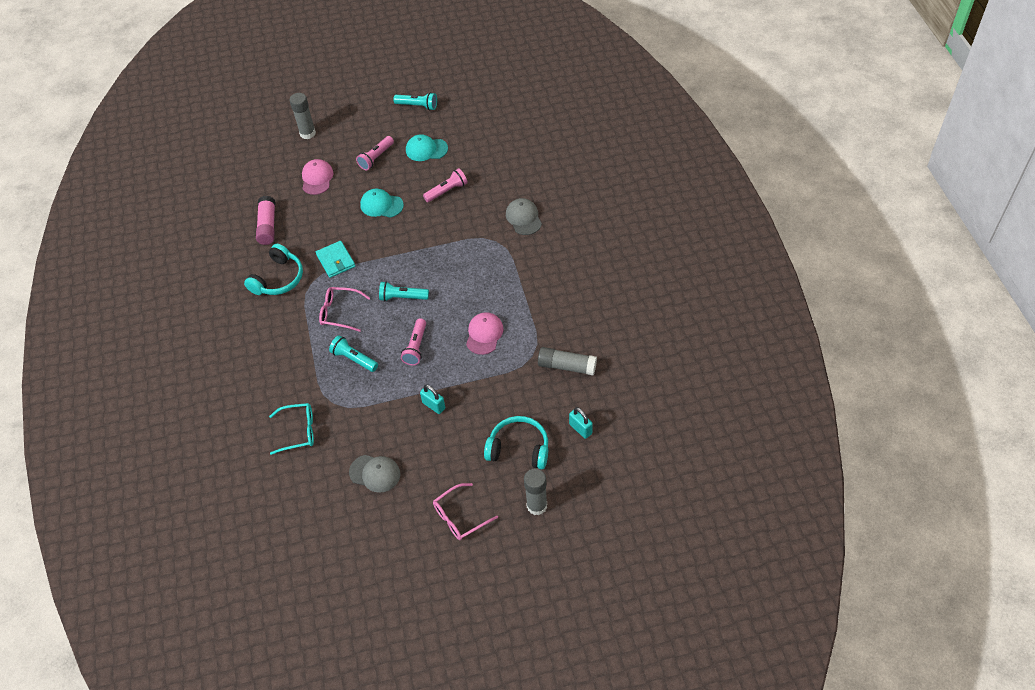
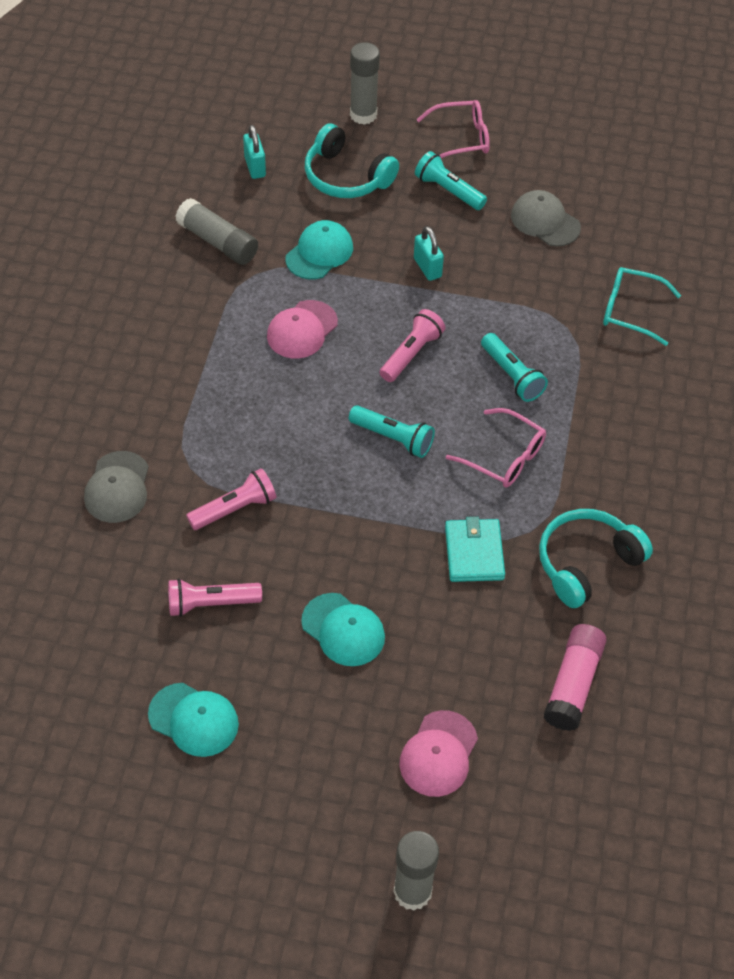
camera: 160 degrees left, 0 degrees up
(376, 158) = (300, 748): pink flashlight -> pink flashlight (234, 509)
(417, 106) = (146, 850): turquoise flashlight -> turquoise flashlight (448, 191)
(503, 386) = (319, 253): none -> turquoise cap

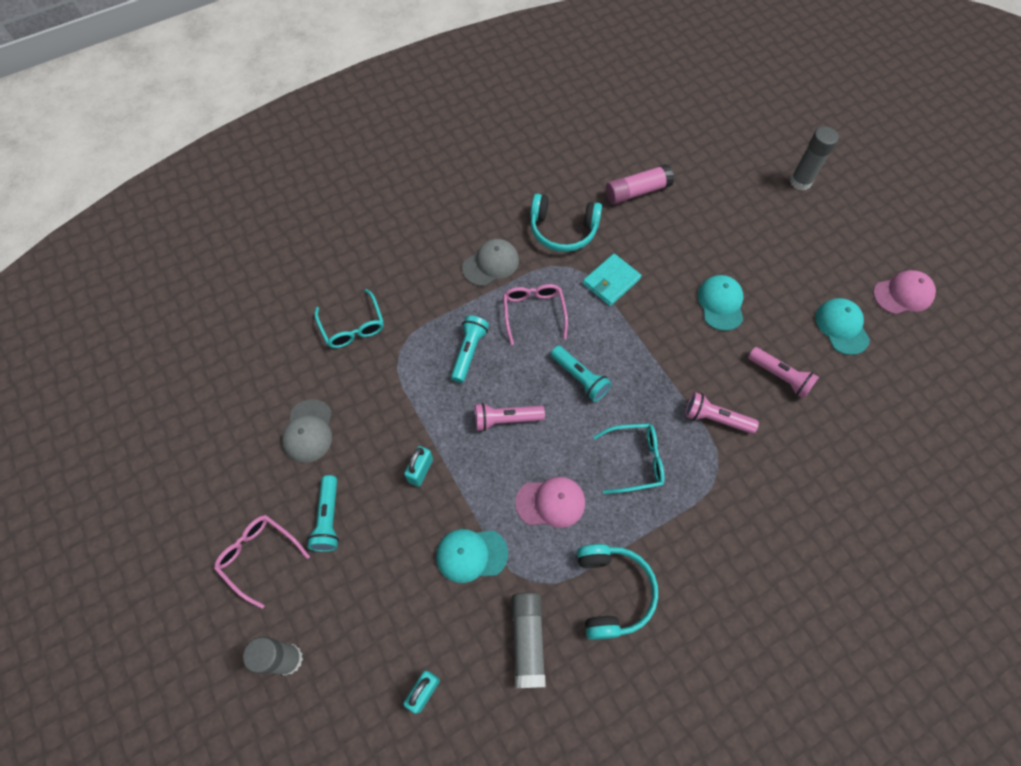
camera: 130 degrees left, 10 degrees up
(117, 487) = (776, 498): grey cap -> grey cap (491, 264)
(269, 414) = (635, 460): none -> turquoise glasses
(346, 177) = (374, 607): turquoise headphones -> turquoise headphones (612, 592)
(393, 438) = (579, 378): turquoise flashlight -> turquoise flashlight turned 150 degrees clockwise
(438, 754) = (732, 217): pink cap -> pink cap (903, 294)

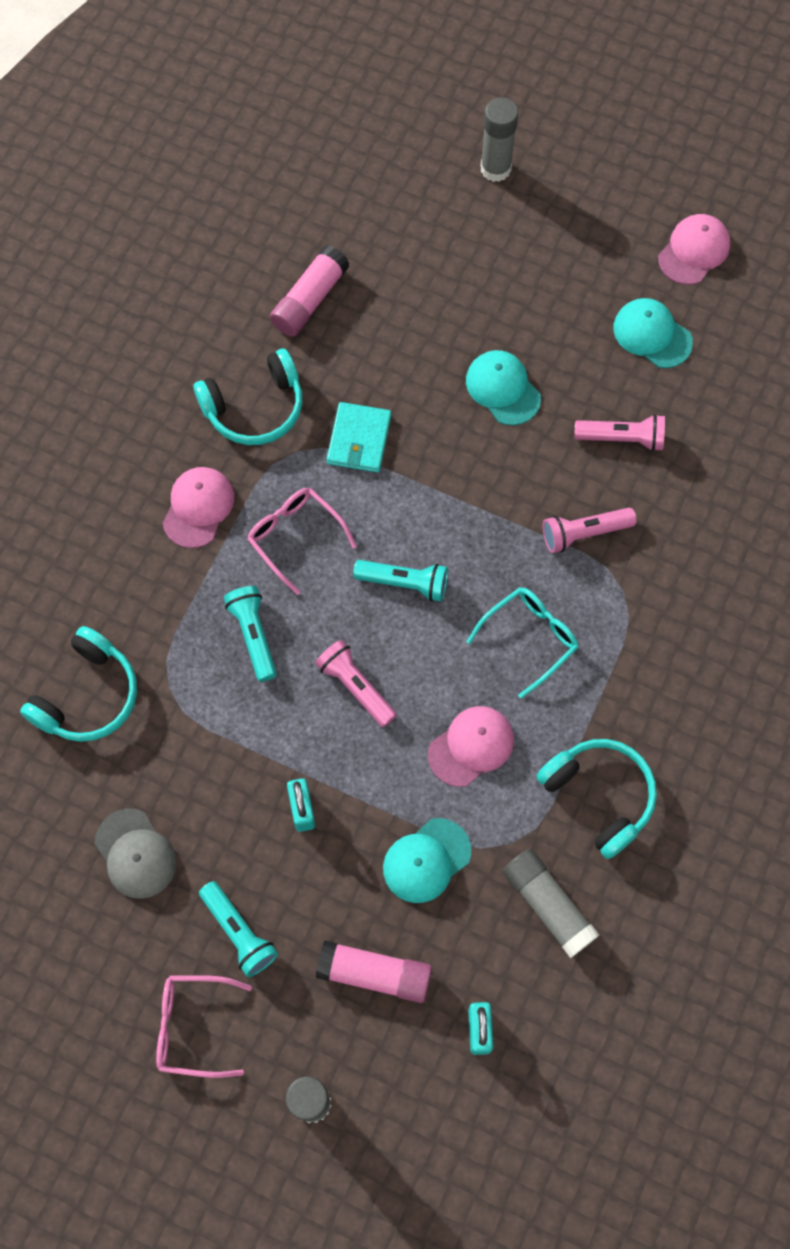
camera: 35 degrees left, 5 degrees up
(353, 326) = (87, 696): turquoise glasses -> turquoise headphones
(387, 604) = (374, 974): none -> pink glue stick
(491, 264) = (198, 508): grey cap -> pink cap
(506, 419) = (356, 687): pink flashlight -> pink flashlight turned 90 degrees clockwise

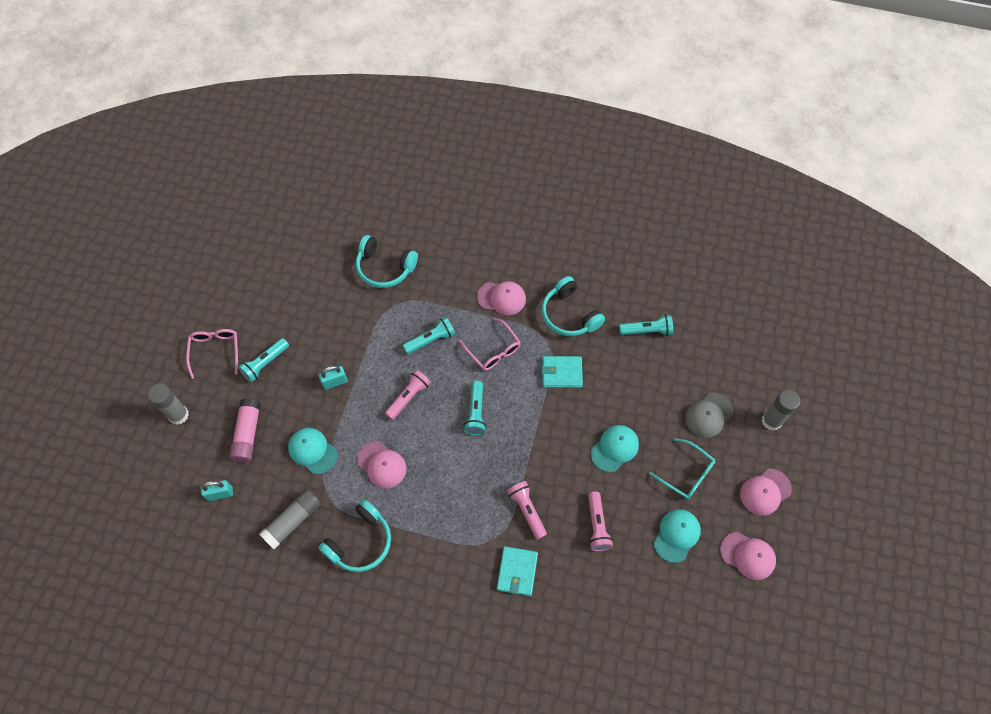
camera: 80 degrees right, 5 degrees down
(135, 854) = (302, 307): grey cap -> grey cap (708, 415)
(295, 537) = (493, 350): pink glasses -> pink glasses turned 105 degrees clockwise
(310, 300) = (647, 330): pink glue stick -> turquoise flashlight
(529, 639) = (452, 488): turquoise glasses -> turquoise glasses (686, 474)
(603, 205) = (765, 492): none -> pink cap
(678, 564) = (517, 571): none -> turquoise wallet

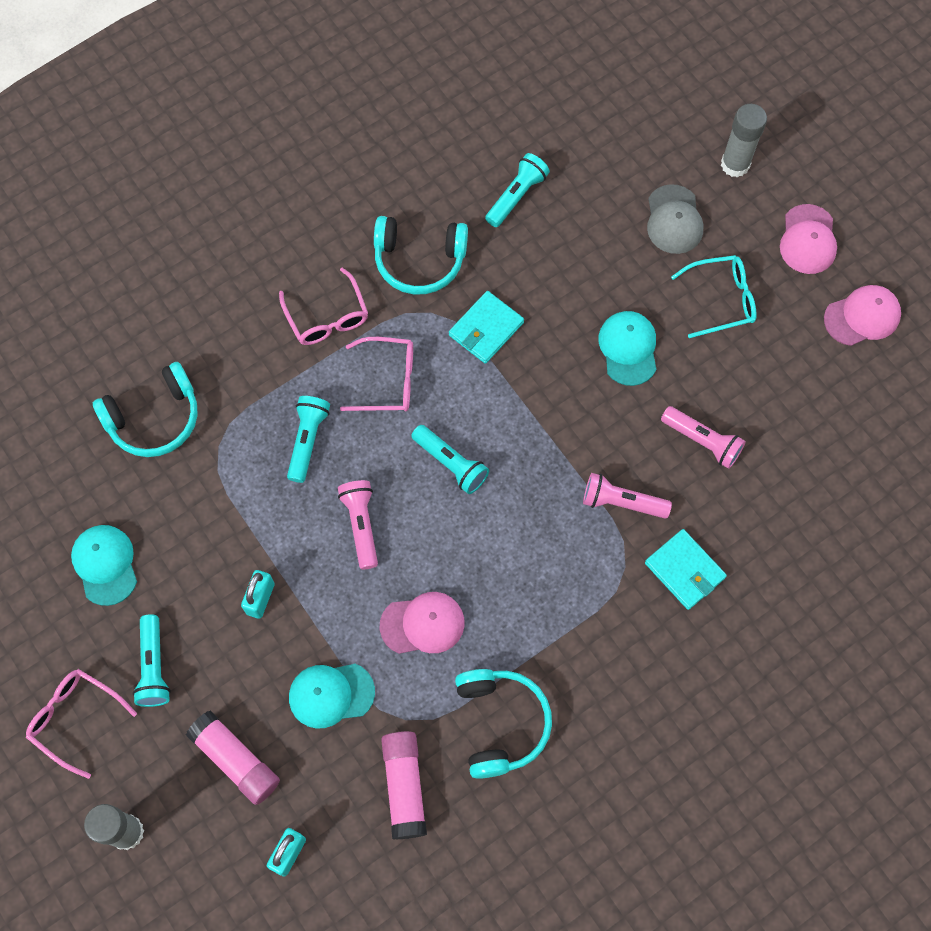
camera: 50 degrees left, 5 degrees up
(293, 521) = (404, 786): grey glue stick -> pink glue stick
(501, 298) = (327, 317): pink cap -> pink glasses
(676, 535) = (782, 368): turquoise cap -> turquoise cap (105, 565)

